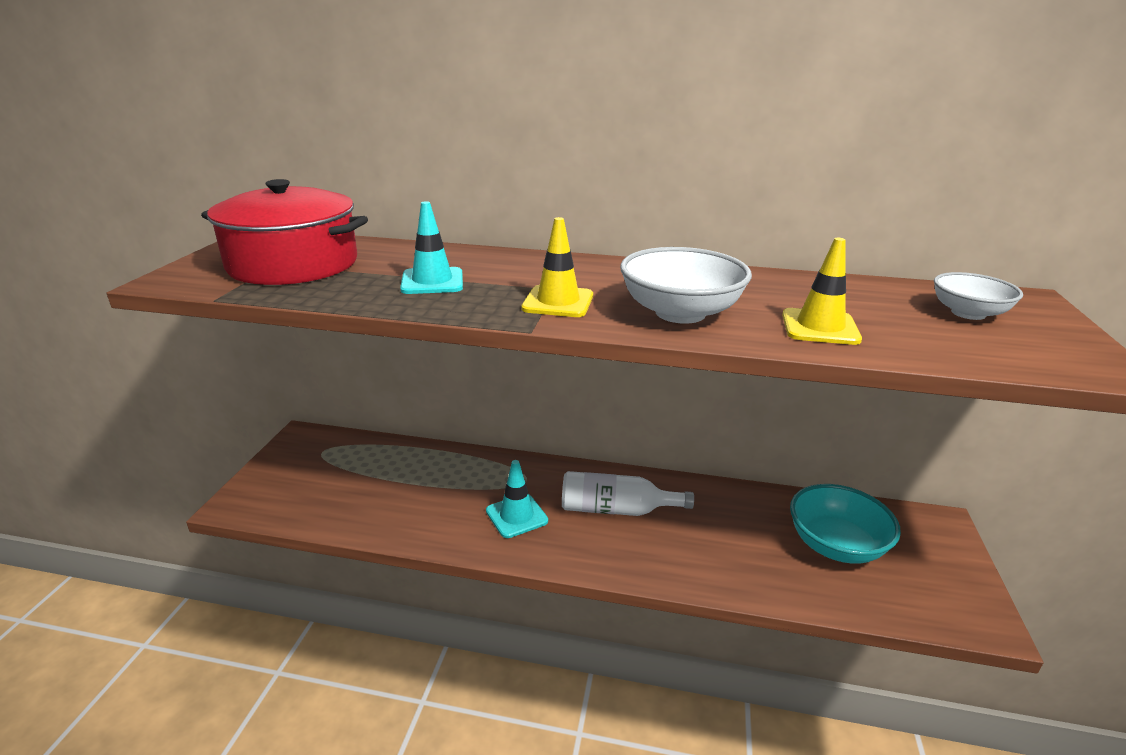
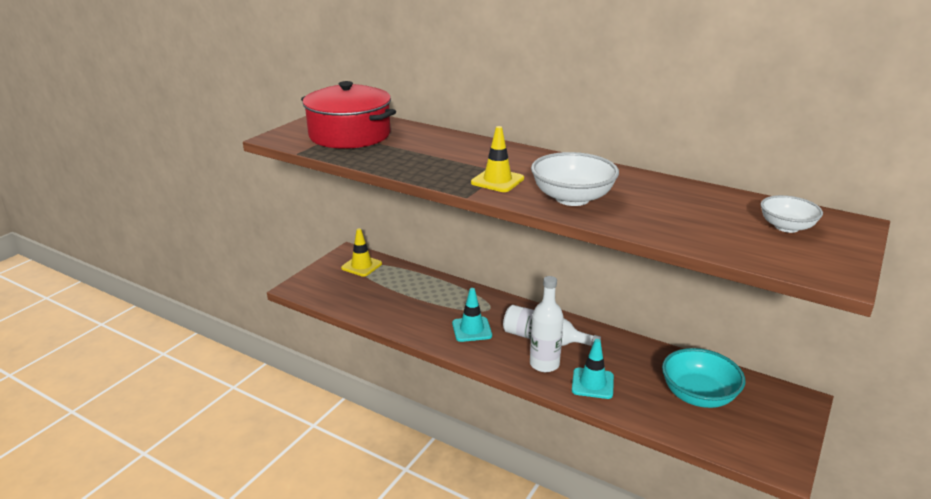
camera: 20 degrees right, 0 degrees up
(432, 281) = (427, 157): turquoise traffic cone -> turquoise traffic cone (592, 383)
(634, 546) = (544, 364): none -> white bottle
(820, 327) = (660, 221): yellow traffic cone -> yellow traffic cone (361, 266)

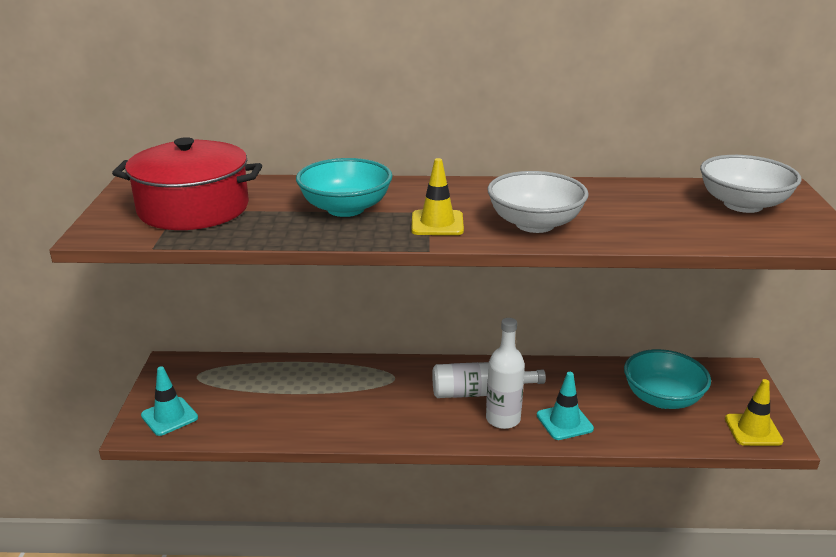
camera: 30 degrees left, 0 degrees up
(361, 266) = (201, 375): yellow traffic cone -> yellow traffic cone (753, 430)
(446, 156) = (345, 208): none -> turquoise bowl
(472, 329) = (397, 408): turquoise traffic cone -> turquoise traffic cone (169, 416)
(786, 227) = (743, 205): white bowl -> white bowl, size x1.61

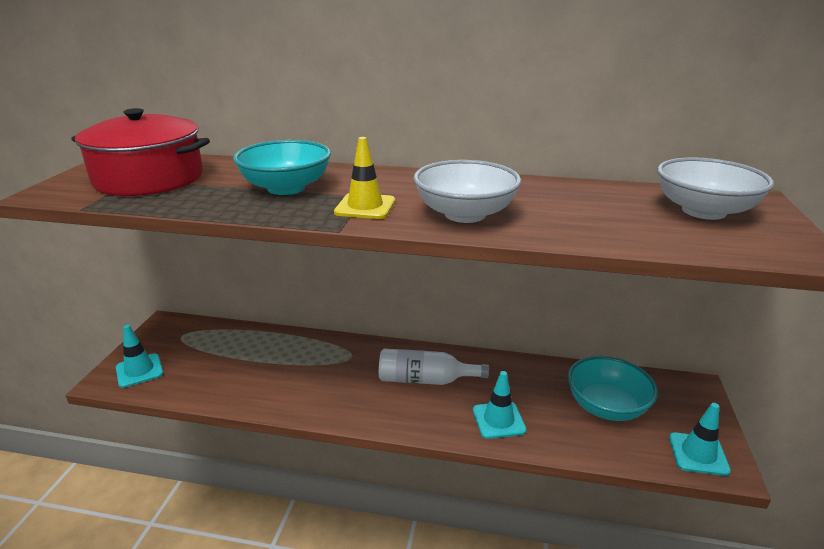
camera: 10 degrees right, 0 degrees up
(503, 419) = (438, 409): white bottle -> none
(753, 430) = (698, 454): yellow traffic cone -> turquoise traffic cone

